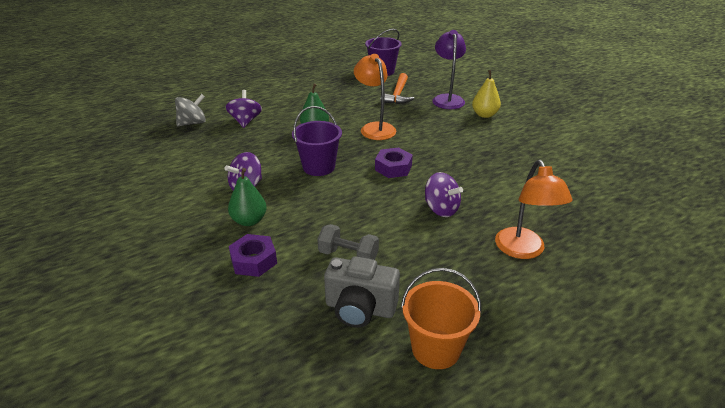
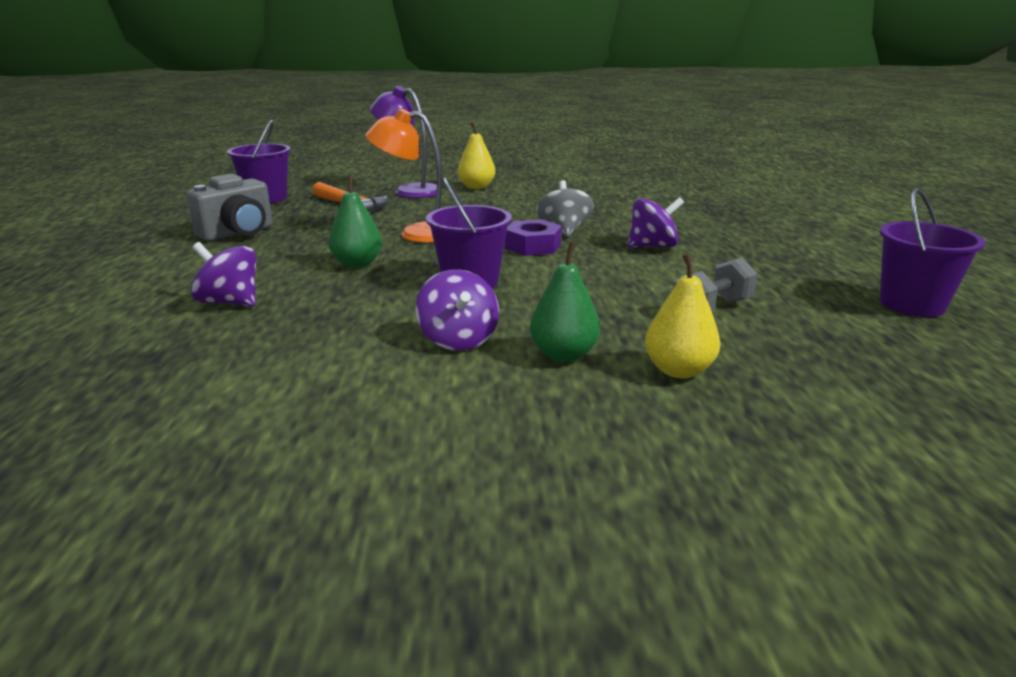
camera: 60 degrees left, 10 degrees down
(192, 123) = (136, 347): grey spinning top -> grey spinning top (564, 231)
(254, 260) = (678, 370): purple nut -> yellow pear
(360, 309) = (828, 325): grey camera -> grey camera (238, 233)
(436, 349) = (912, 304): orange bucket -> purple bucket
(523, 250) = (759, 235): orange lamp -> none

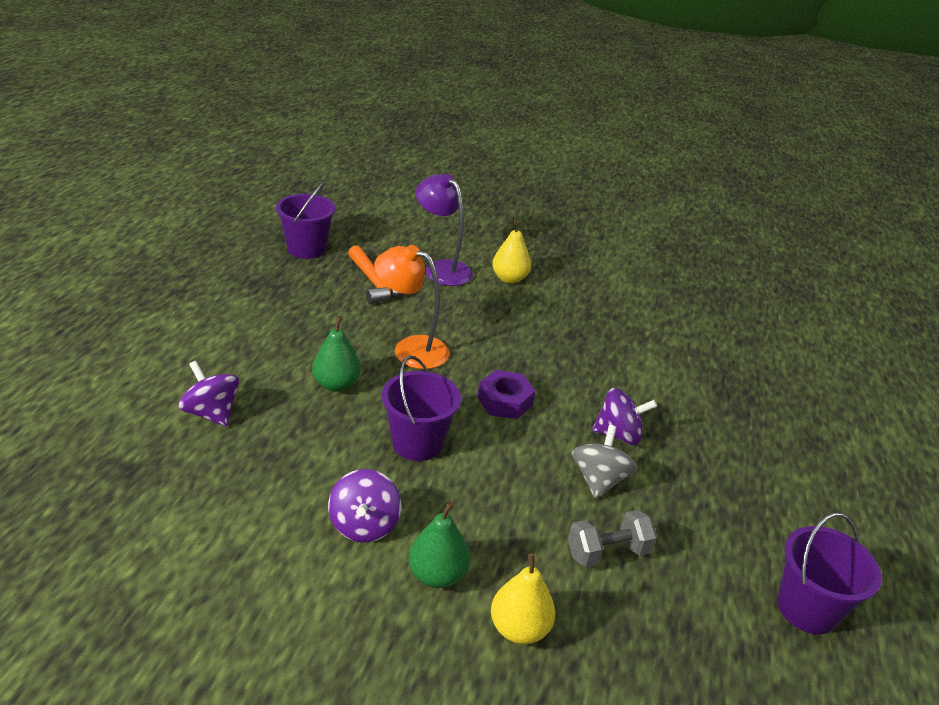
camera: 15 degrees right, 10 degrees up
(238, 233) = (259, 304): grey camera -> none
(564, 231) = (549, 382): grey spinning top -> grey spinning top (599, 480)

